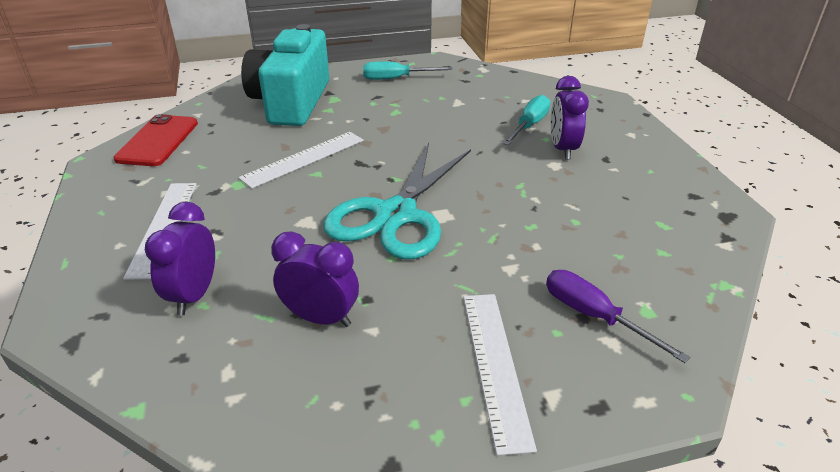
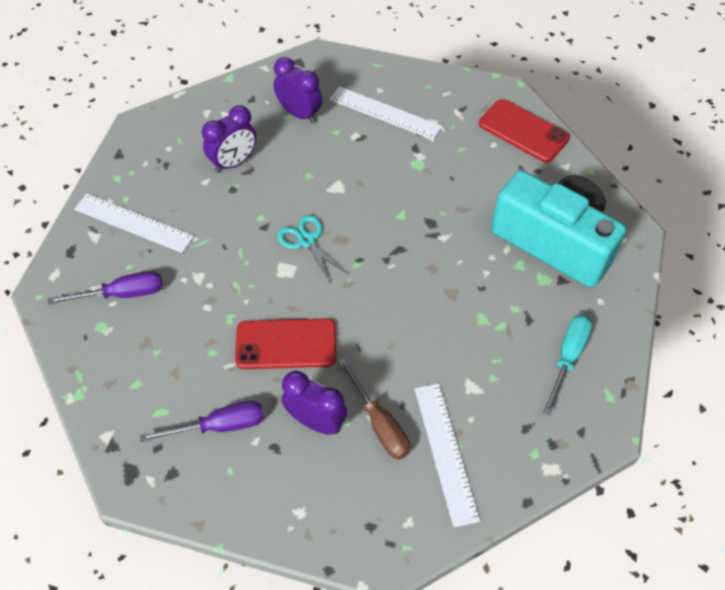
camera: 120 degrees right, 20 degrees up
(304, 159) = (431, 214): white ruler -> white ruler (445, 452)
(395, 215) = (306, 240): turquoise scissors -> turquoise scissors, size x0.48
(518, 185) = (286, 344): none -> red phone
(529, 125) = (379, 423): turquoise screwdriver -> brown screwdriver
(628, 189) = (219, 426): none -> purple screwdriver

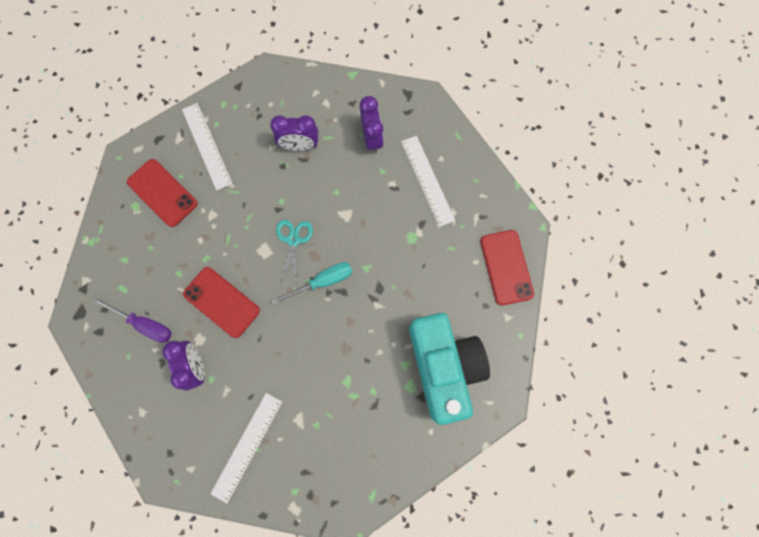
camera: 40 degrees right, 20 degrees up
(122, 294) = (162, 193): purple screwdriver -> red phone
(379, 423) = (228, 397): brown screwdriver -> none
(567, 357) = (372, 451): turquoise screwdriver -> turquoise screwdriver (322, 281)

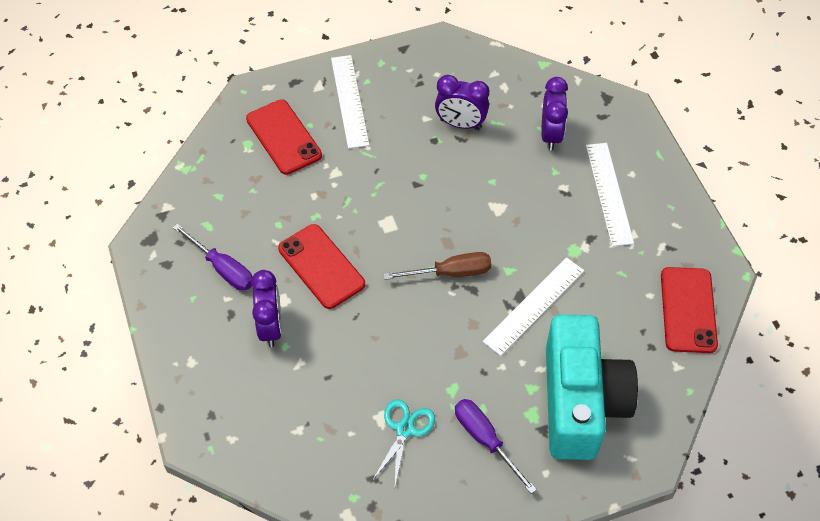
camera: 15 degrees right, 20 degrees down
(247, 446) = (308, 431): white ruler -> white ruler (534, 305)
(293, 240) = (426, 220): turquoise scissors -> turquoise scissors (405, 429)
(322, 281) = (450, 273): turquoise screwdriver -> brown screwdriver
(381, 417) = (485, 440): none -> purple screwdriver

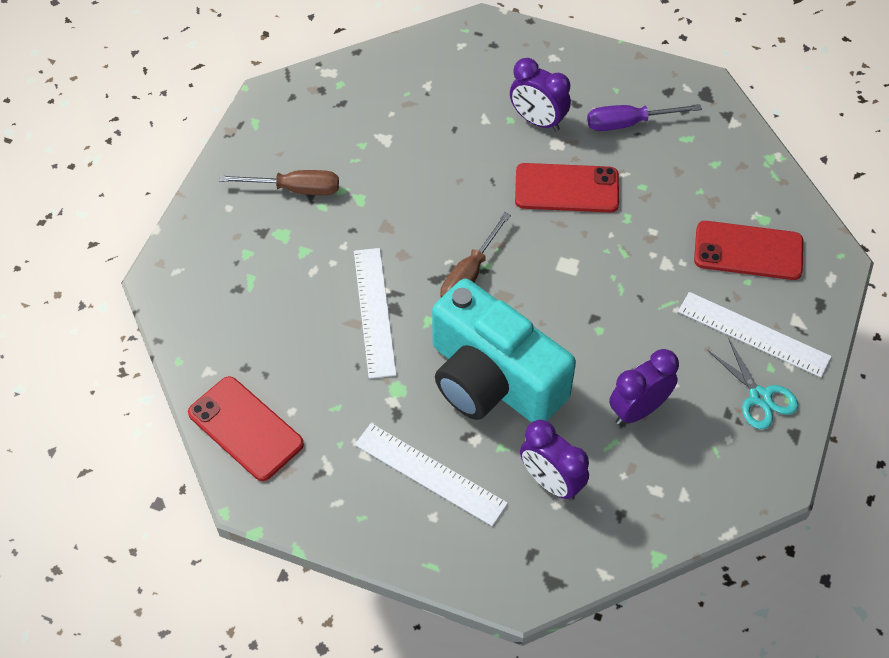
camera: 130 degrees right, 0 degrees up
(405, 429) = (359, 146): turquoise scissors -> turquoise scissors (760, 397)
(485, 440) = (295, 189): purple screwdriver -> brown screwdriver
(580, 402) = (256, 275): turquoise camera -> turquoise camera (492, 379)

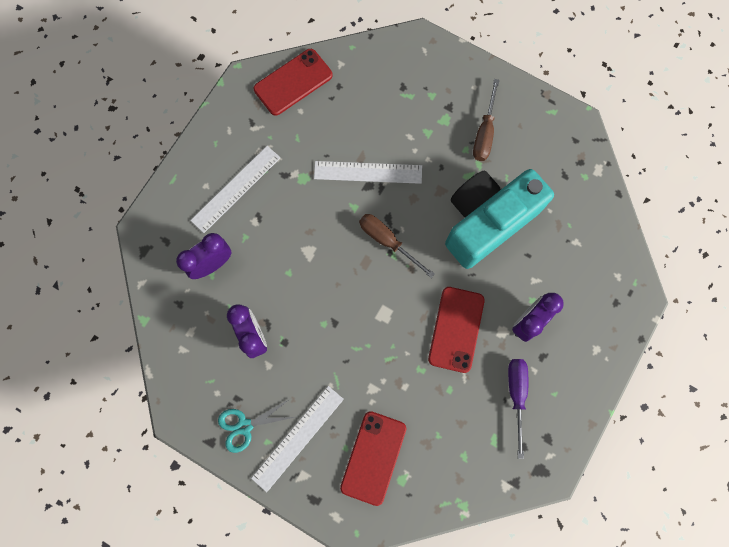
camera: 100 degrees right, 20 degrees up
(492, 379) = (297, 241): turquoise camera -> turquoise camera (487, 221)

